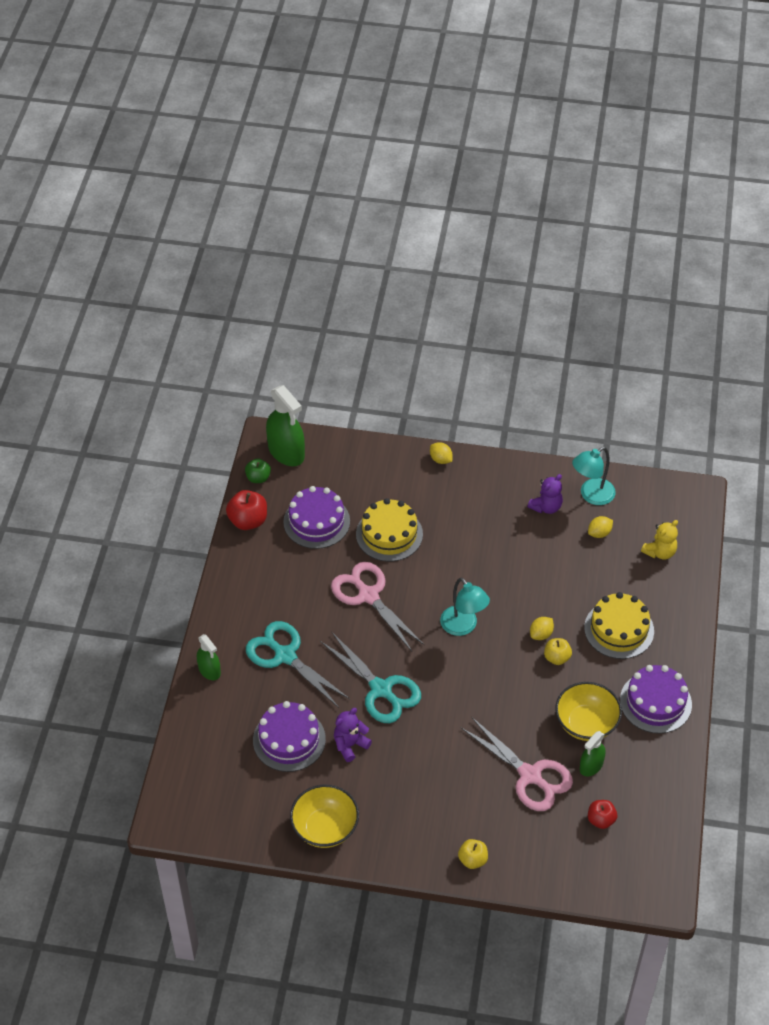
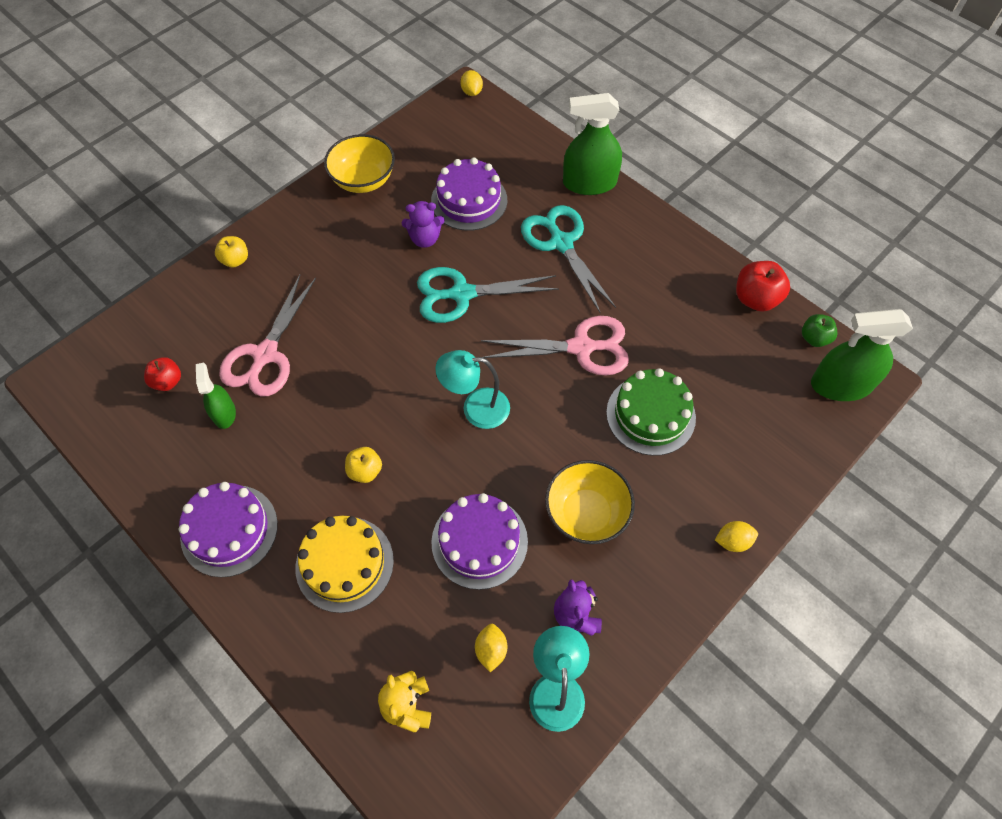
camera: 125 degrees right, 10 degrees up
(209, 670) = (589, 183): green spray bottle -> green spray bottle, size x1.76
(285, 656) = (561, 243): turquoise scissors -> turquoise scissors turned 105 degrees counterclockwise
(316, 521) = (715, 357): purple cake -> purple cake (479, 541)
(350, 745) = (425, 239): purple teddy bear -> purple teddy bear turned 90 degrees clockwise
(389, 534) = (650, 415): yellow cake -> green cake
(530, 775) = (265, 355): pink scissors -> pink scissors turned 60 degrees counterclockwise
(541, 634) = (406, 476): yellow lemon -> yellow lemon (472, 92)
(586, 724) = (269, 442): yellow bowl -> yellow bowl (586, 513)

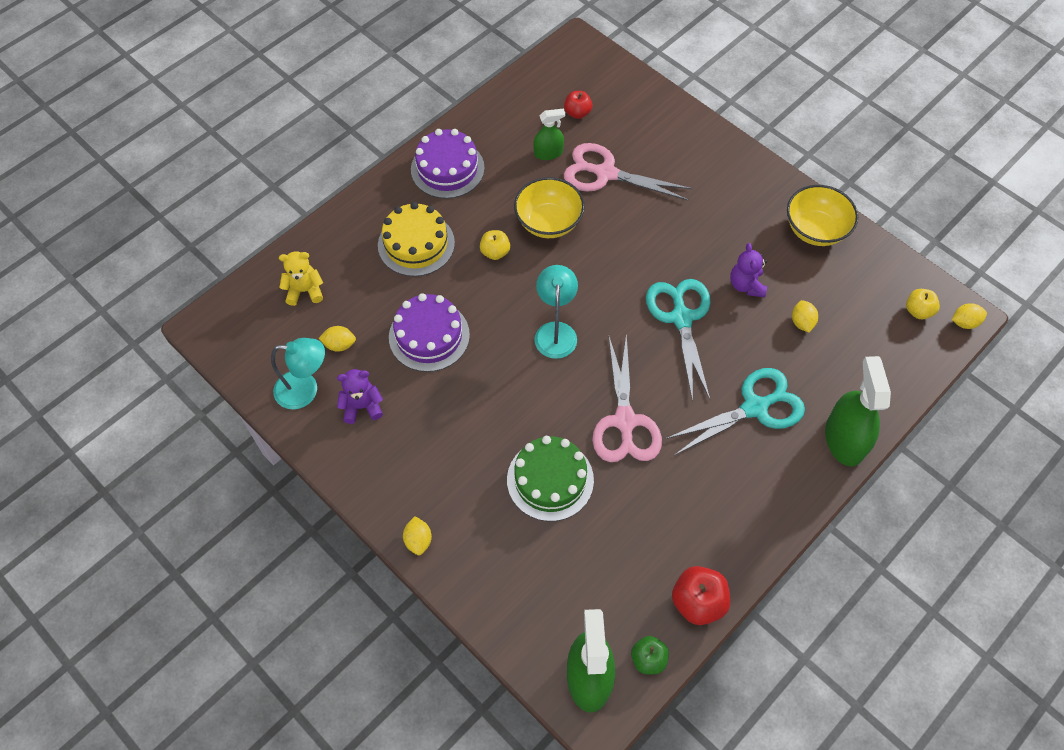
camera: 90 degrees right, 0 degrees up
(235, 260) = (704, 141): yellow apple -> yellow apple (918, 311)
(469, 200) = (802, 322): purple cake -> yellow lemon
(586, 513) = (451, 418): yellow bowl -> yellow bowl (548, 222)

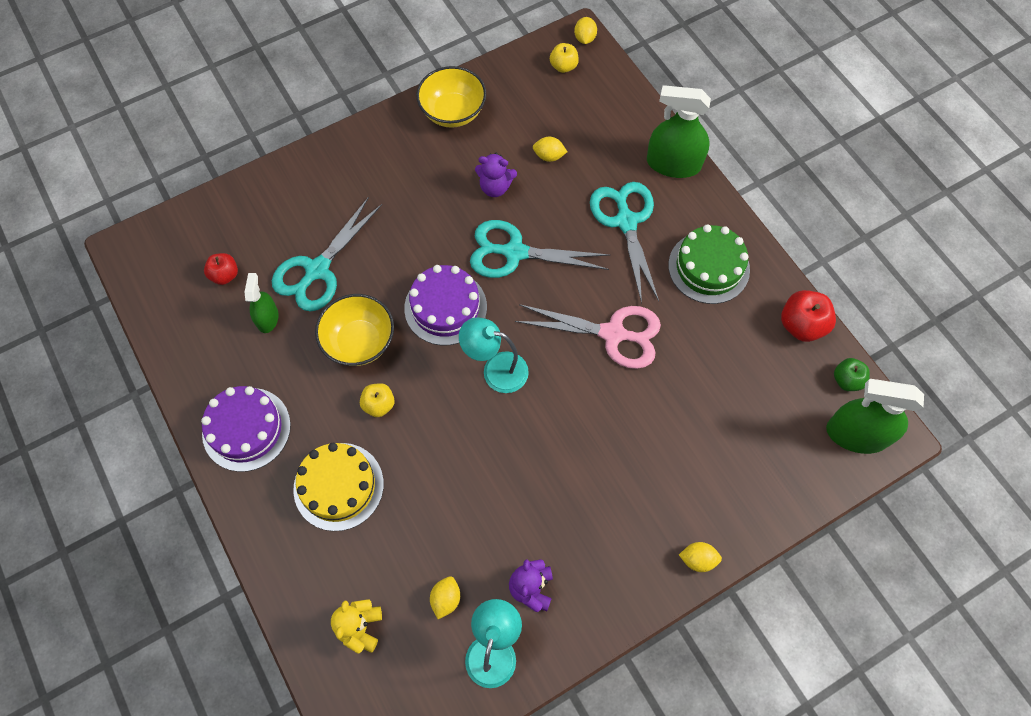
camera: 75 degrees left, 5 degrees up
(429, 336) = (463, 498): purple cake -> purple cake (445, 307)
(550, 480) = (659, 417): green cake -> green cake (708, 267)
(605, 173) = (317, 270): pink scissors -> turquoise scissors

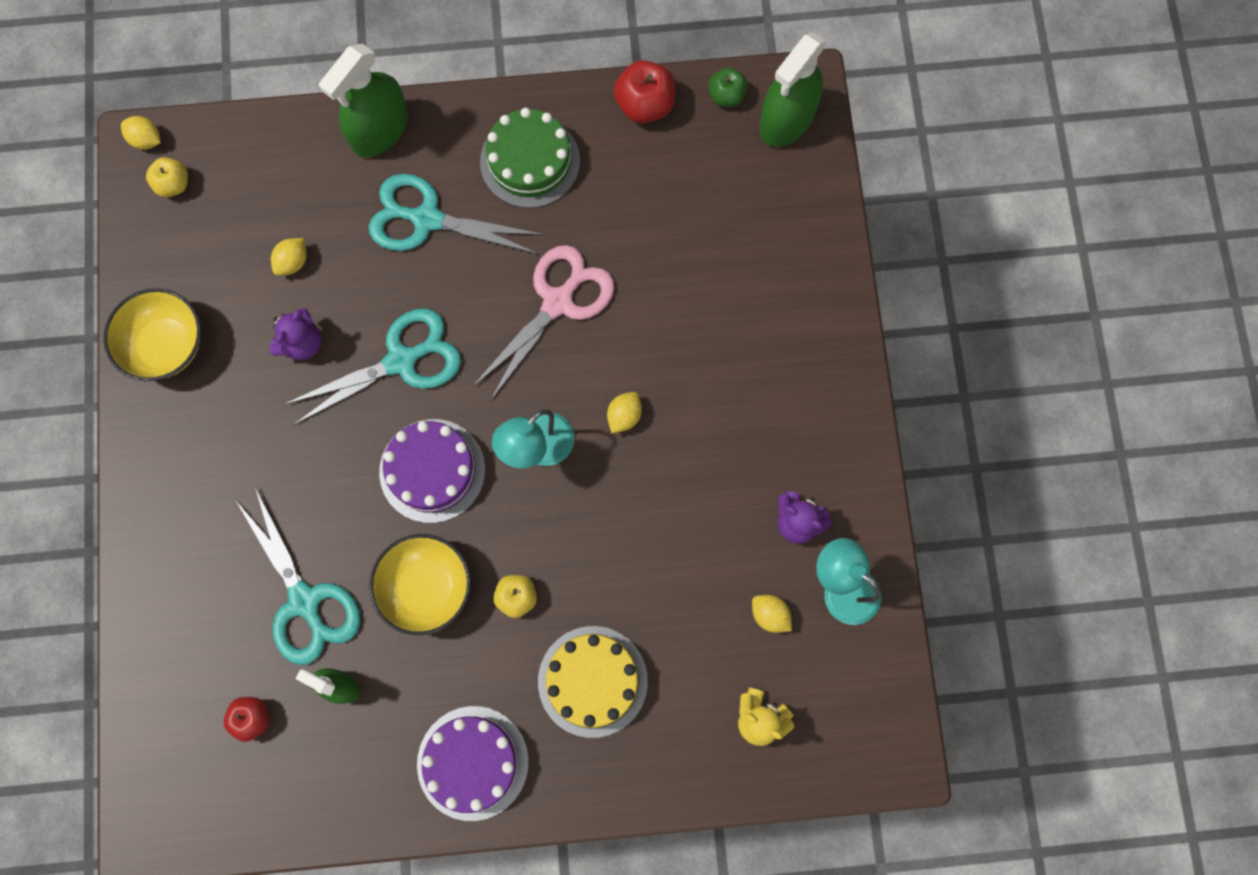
camera: 65 degrees left, 10 degrees up
(514, 252) = (401, 361): turquoise scissors -> turquoise scissors turned 150 degrees counterclockwise
(697, 559) = (842, 341): yellow lemon -> yellow lemon (624, 416)

